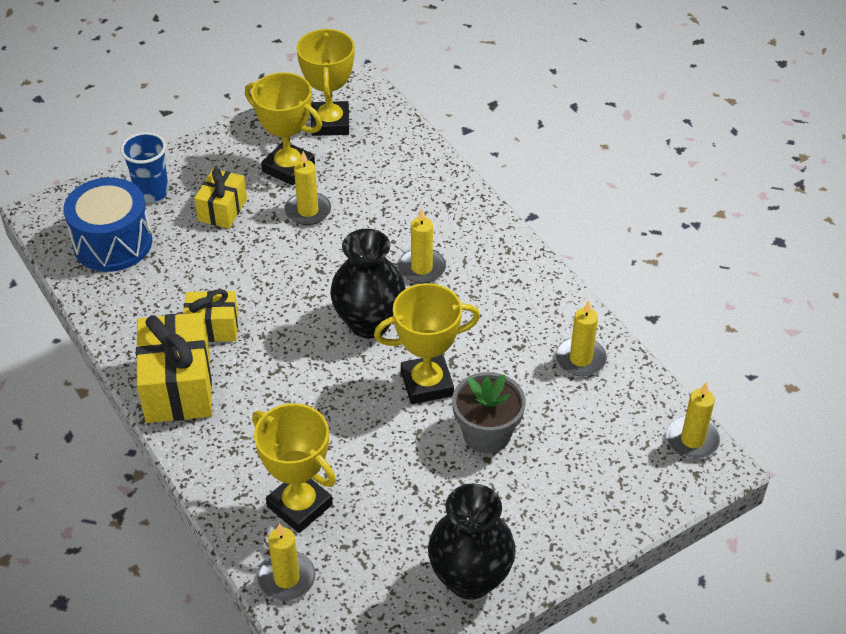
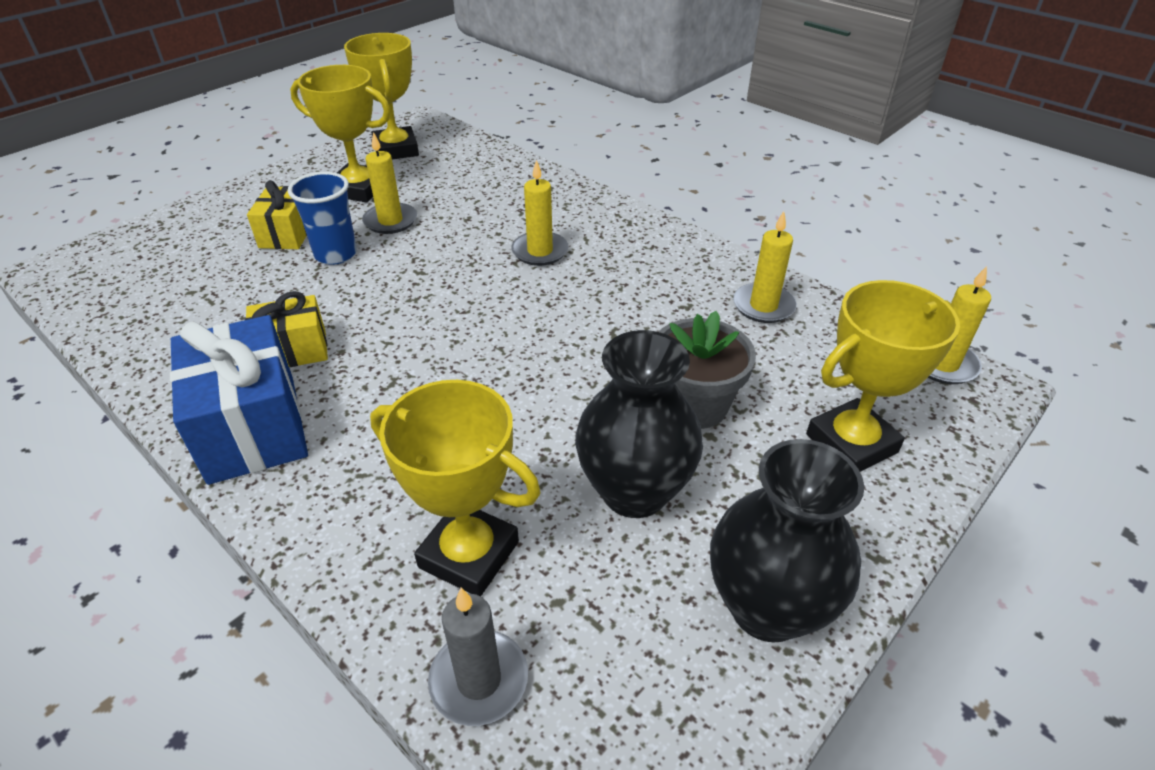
camera: 15 degrees left, 5 degrees down
(113, 243) = (148, 284): blue drum -> none
(152, 192) = (197, 230): blue cup -> blue cup (335, 254)
(178, 386) = (253, 428): yellow gift -> blue gift
(286, 578) = (479, 680): yellow candle -> grey candle
(369, 323) = (497, 312): black vase -> black vase (634, 491)
(427, 383) = (593, 363): yellow trophy -> yellow trophy (851, 443)

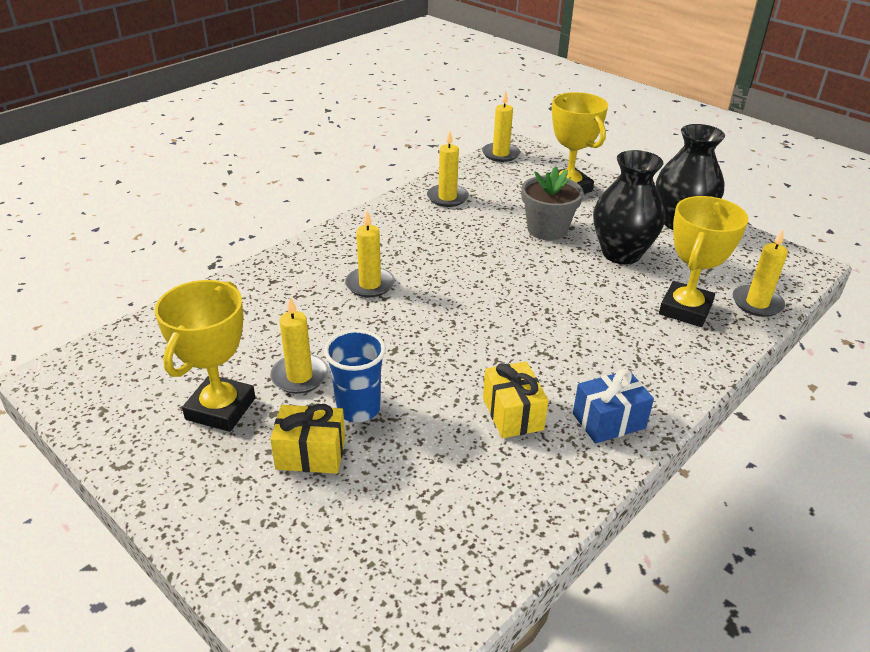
camera: 90 degrees left, 5 degrees down
(253, 428) = (608, 421): blue gift -> blue gift, size x0.59
(396, 150) = (128, 388): yellow trophy -> none
(479, 680) = (757, 303): grey candle -> yellow candle

